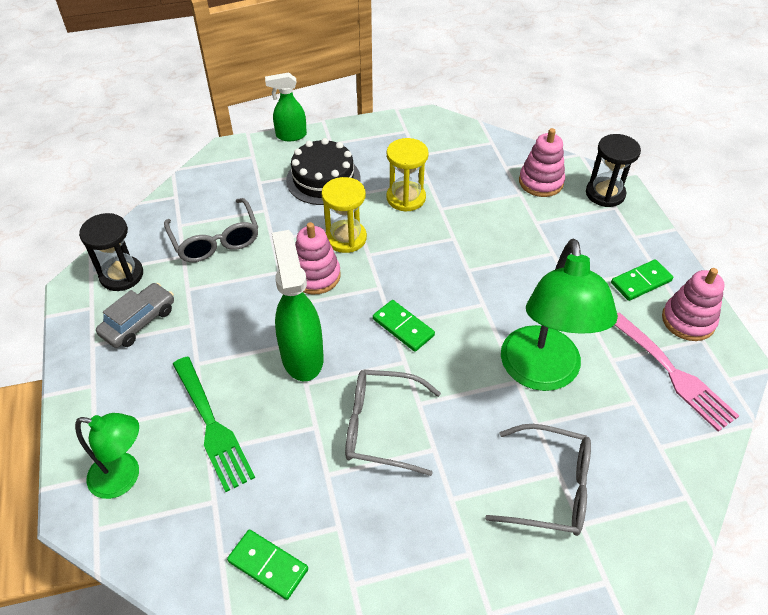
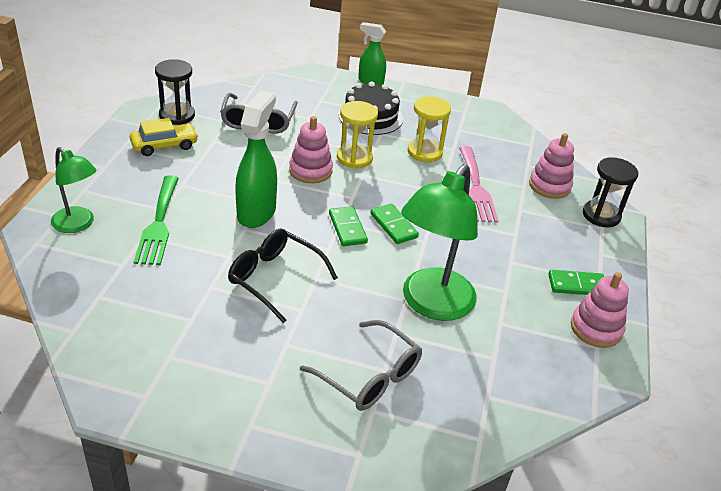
camera: 25 degrees right, 10 degrees down
(139, 322) = (164, 145): grey car -> yellow car
(268, 565) = (123, 317): green domino -> green domino (393, 226)
(380, 427) = (274, 278): grey glasses -> black glasses
(674, 374) = (547, 357): pink fork -> pink fork (476, 188)

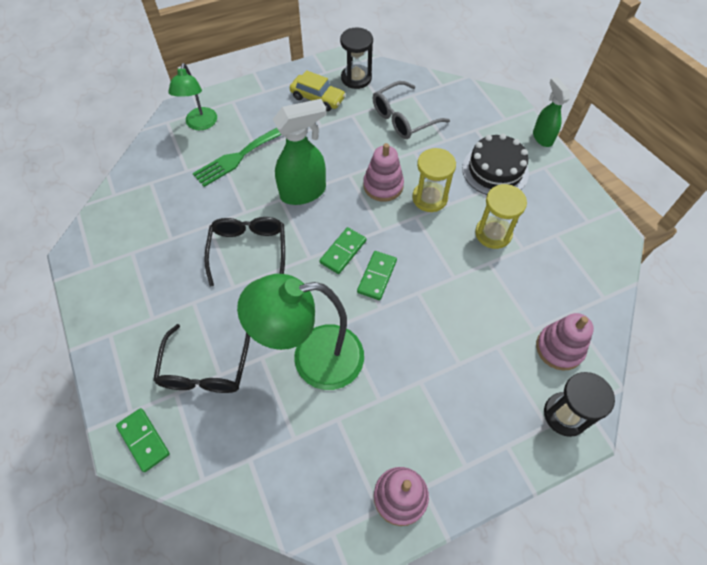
camera: 55 degrees right, 20 degrees up
(370, 376) = (205, 370): grey glasses -> black glasses
(476, 188) = (489, 297): pink fork -> none
(577, 285) = (442, 449): green domino -> green domino (144, 440)

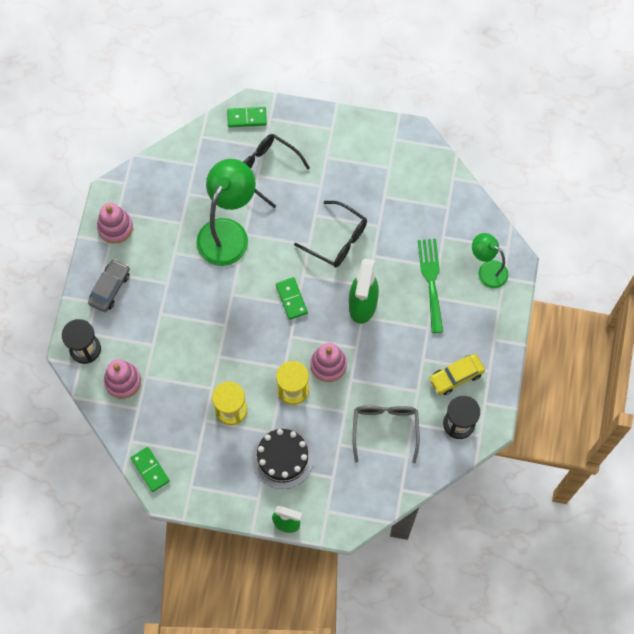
camera: 125 degrees right, 10 degrees up
(377, 276) = (256, 307): green domino -> green domino (150, 469)
(477, 441) = (110, 288): none -> grey car

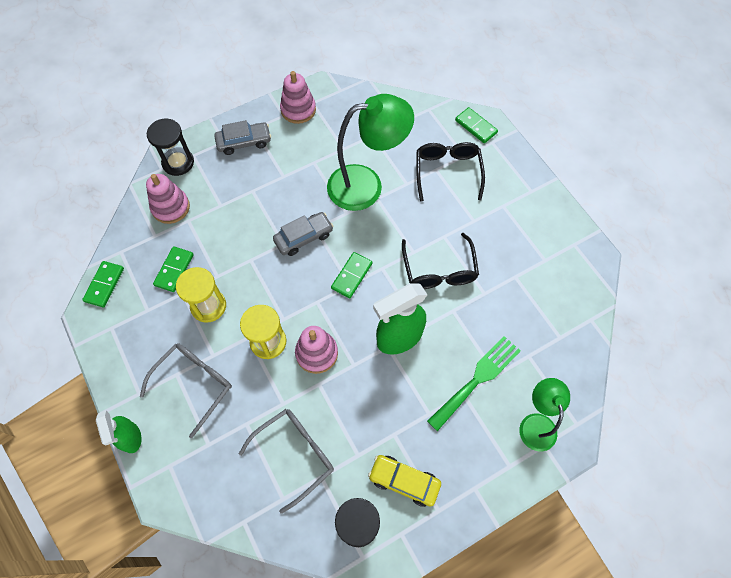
camera: 50 degrees right, 5 degrees down
(180, 414) = (174, 270): none -> green domino
(232, 307) = (304, 237): none -> grey car
(283, 458) = (194, 384): black cake -> grey glasses

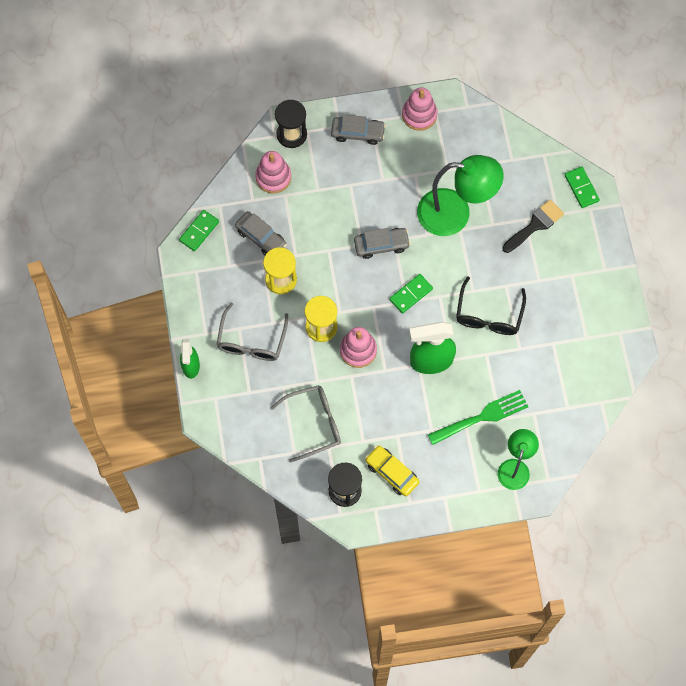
camera: 20 degrees right, 5 degrees up
(174, 270) = (261, 237): green domino -> grey car
(194, 384) = (251, 341): grey glasses -> grey glasses turned 135 degrees clockwise
(447, 172) = (535, 225): black glasses -> black brush

